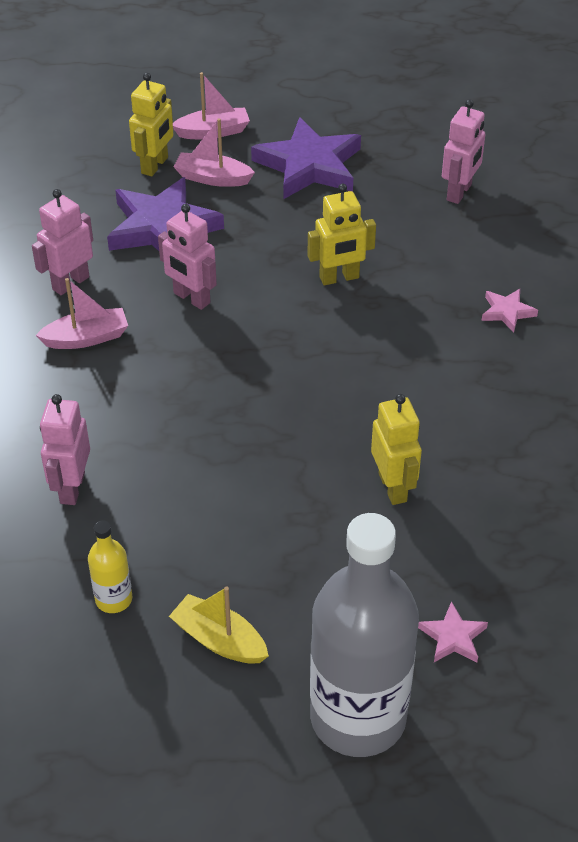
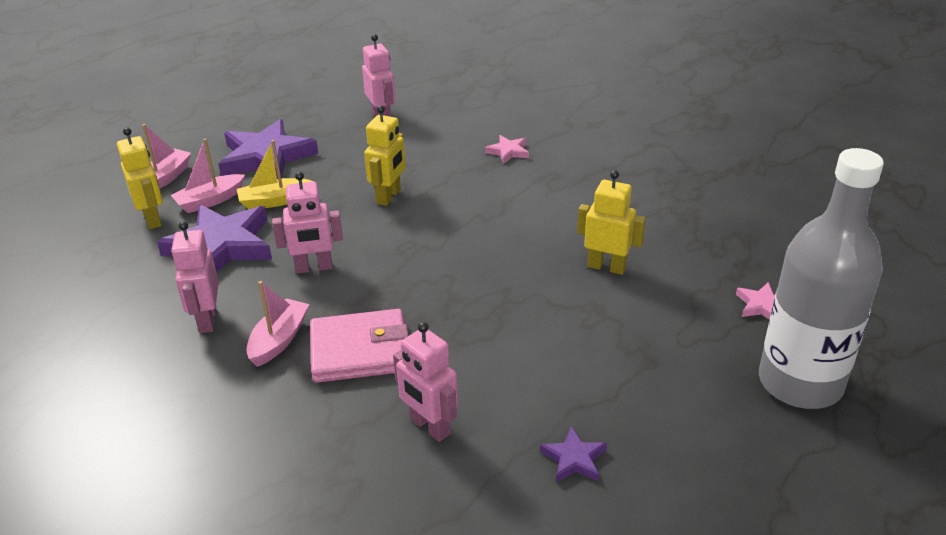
camera: 50 degrees left, 10 degrees down
(113, 599) = (574, 459): yellow bottle -> purple star
(118, 392) = (359, 350): none -> pink wallet
(219, 640) = (669, 418): yellow boat -> yellow boat (274, 201)

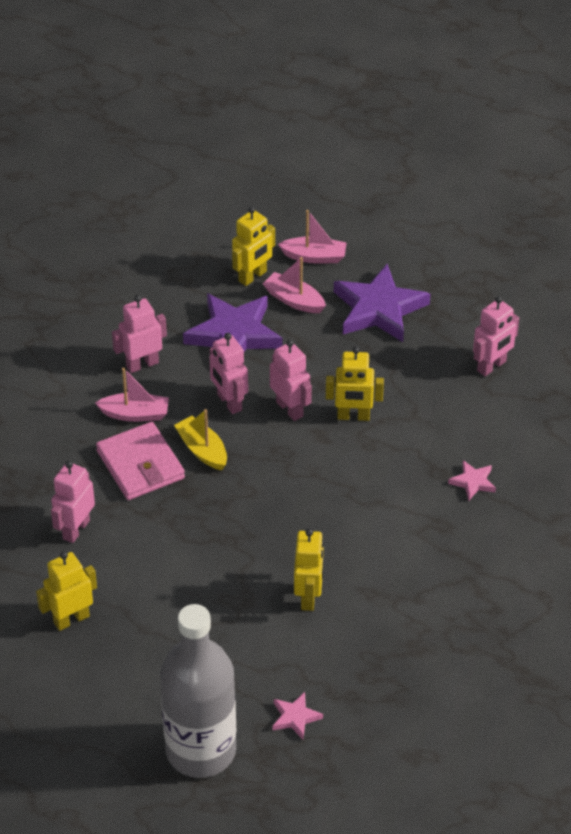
camera: 70 degrees right, 10 degrees up
(274, 201) = (312, 342): yellow boat -> yellow boat (202, 450)
(352, 231) = (290, 409): none -> pink robot
(574, 459) = (71, 619): purple star -> yellow robot

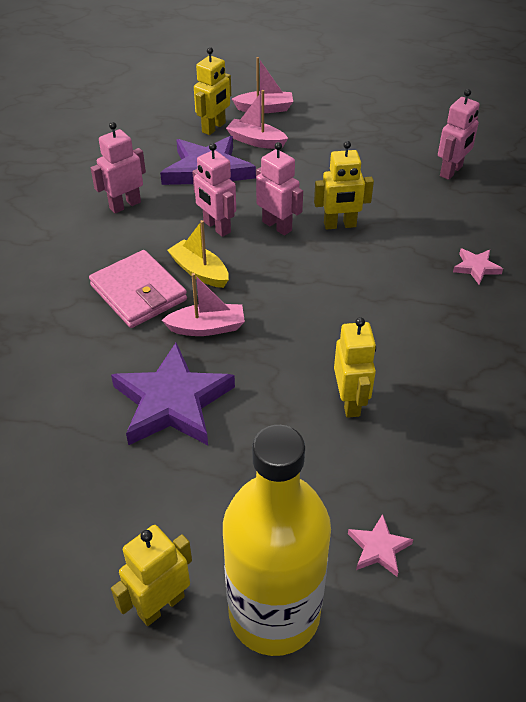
camera: 10 degrees left, 0 degrees up
(71, 619) = (85, 466): yellow robot -> yellow robot (161, 605)
(76, 529) = (78, 365): pink robot -> none
(135, 414) = (125, 248): pink boat -> pink boat (207, 327)
(201, 750) = (274, 613): grey bottle -> yellow bottle
(379, 309) = (334, 140): purple star -> purple star (172, 402)

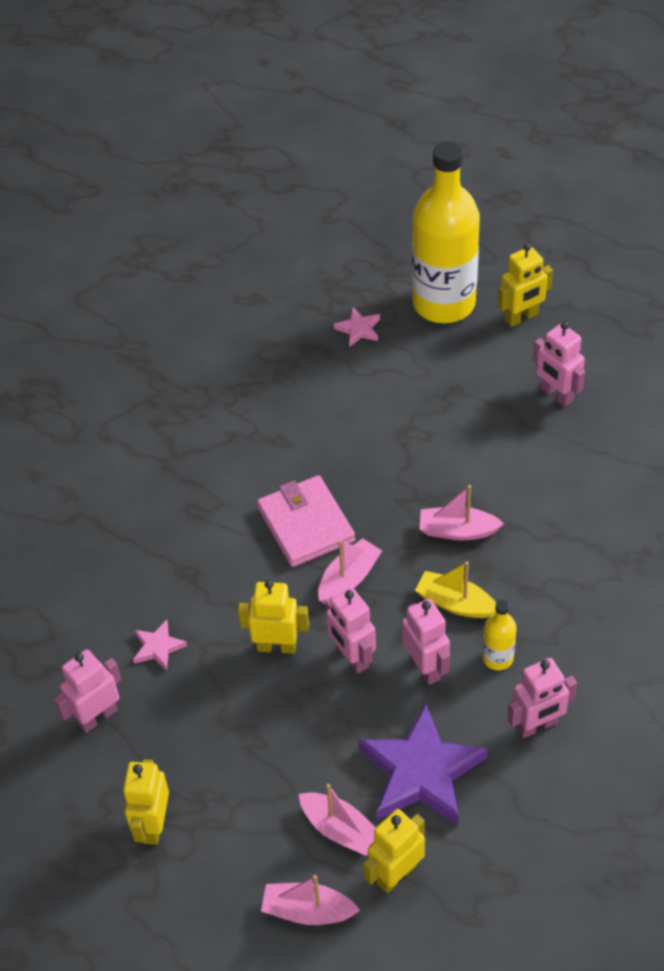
camera: 165 degrees left, 5 degrees up
(111, 489) = (556, 395): none -> pink robot
(138, 293) = (525, 585): pink wallet -> pink wallet (306, 524)
(159, 240) = (497, 658): none -> yellow bottle
(172, 402) = (500, 459): purple star -> none
(199, 271) = (455, 603): yellow boat -> yellow boat turned 150 degrees clockwise
(297, 277) = (349, 579): none -> pink boat
(350, 402) = (341, 436): yellow robot -> yellow robot (153, 825)
(476, 268) = (152, 560): pink star -> pink star (158, 647)

